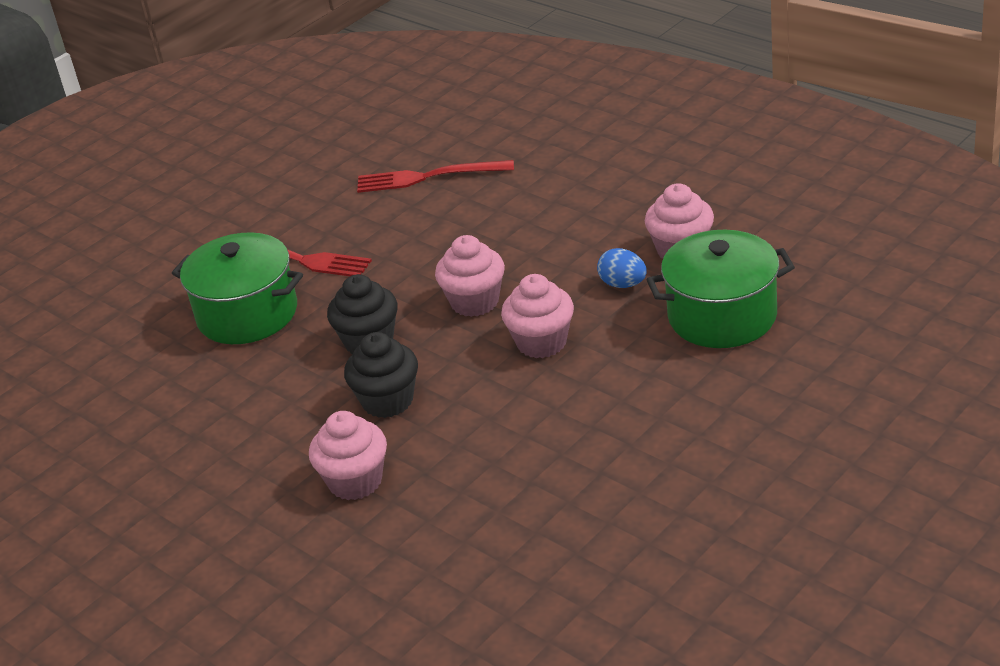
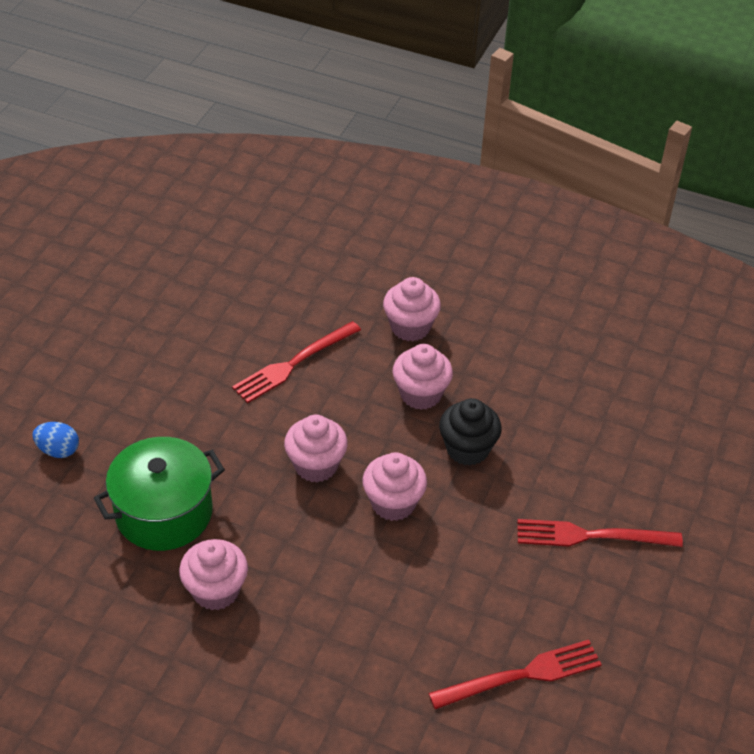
camera: 155 degrees right, 10 degrees up
(247, 314) = (596, 465): green pot -> none
(387, 401) = (421, 394): black cupcake -> pink cupcake
(525, 453) = (293, 364): none -> red fork
(623, 284) = (262, 540): blue egg -> blue egg (58, 450)

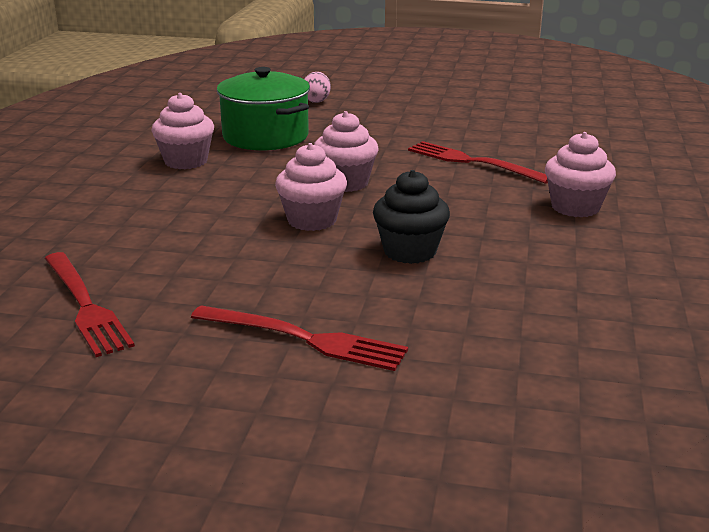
camera: 80 degrees right, 20 degrees down
(58, 450) = (316, 101): blue egg -> pink egg
(421, 394) = (476, 221): pink cupcake -> none
(591, 536) = (305, 339): red fork -> red fork turned 120 degrees clockwise

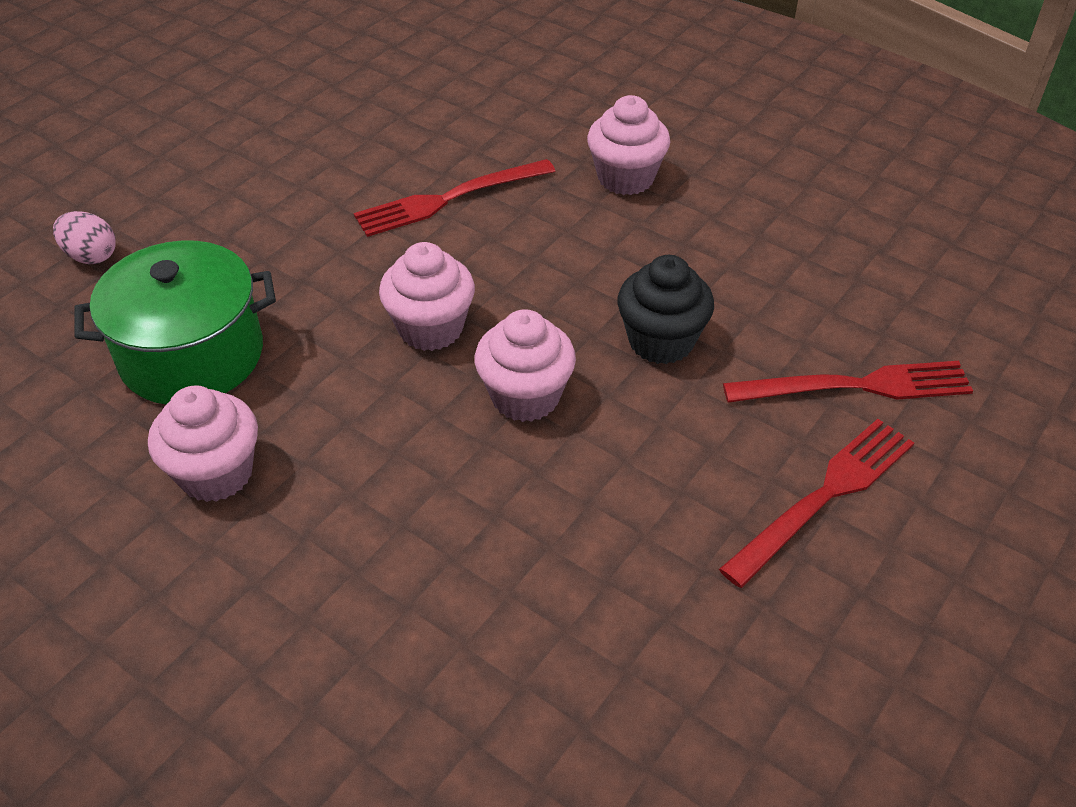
camera: 65 degrees left, 20 degrees up
(85, 306) = (651, 699): red fork -> red fork (857, 386)

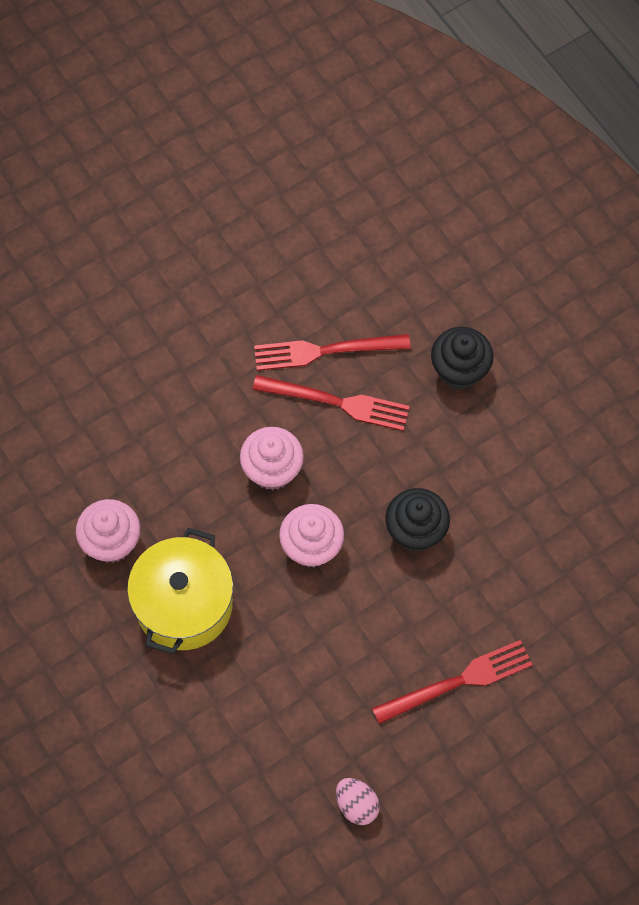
camera: 20 degrees right, 20 degrees up
(91, 256) = (70, 329): pink egg -> pink egg (356, 805)
(192, 355) = (117, 442): green pot -> none
(359, 521) = (184, 604): none -> yellow pot
(625, 178) = (459, 370): pink cupcake -> black cupcake
(857, 386) = (523, 610): red fork -> red fork (337, 402)

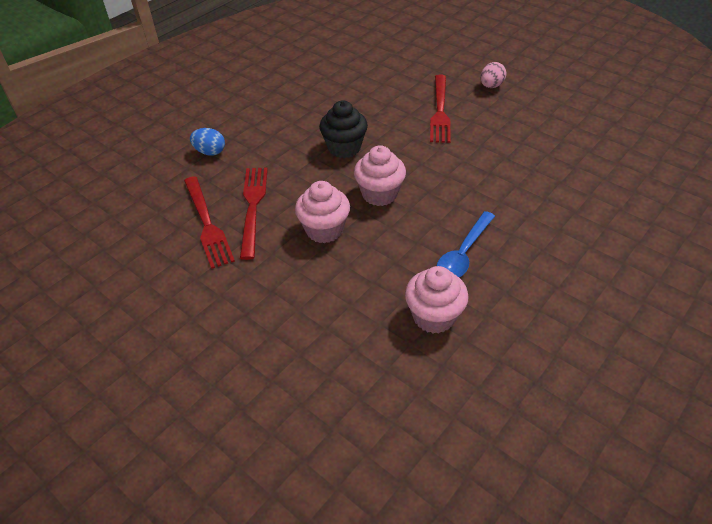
camera: 105 degrees left, 20 degrees down
(184, 604) = (463, 253): yellow pot -> blue spoon
(356, 805) = (548, 135): pink egg -> pink egg (491, 86)
(458, 681) = (440, 111): red fork -> red fork turned 135 degrees counterclockwise
(459, 370) = (210, 152): black cupcake -> blue egg

